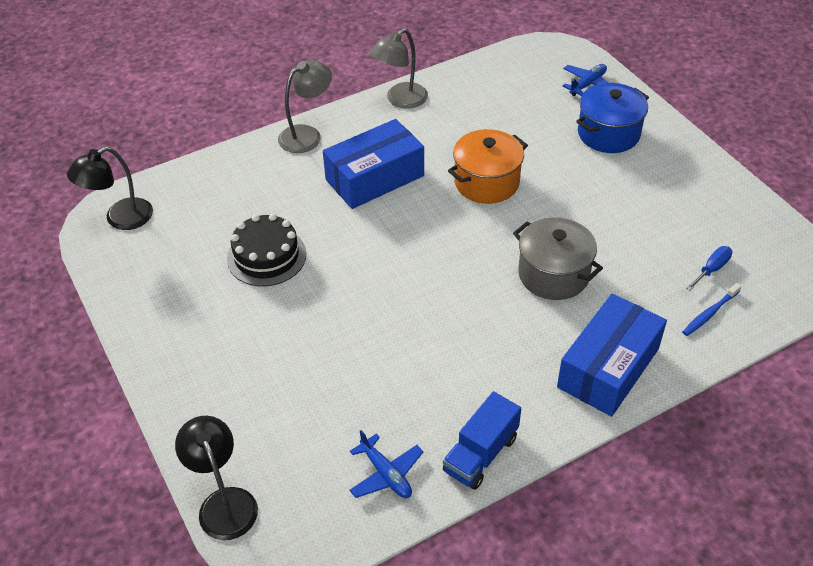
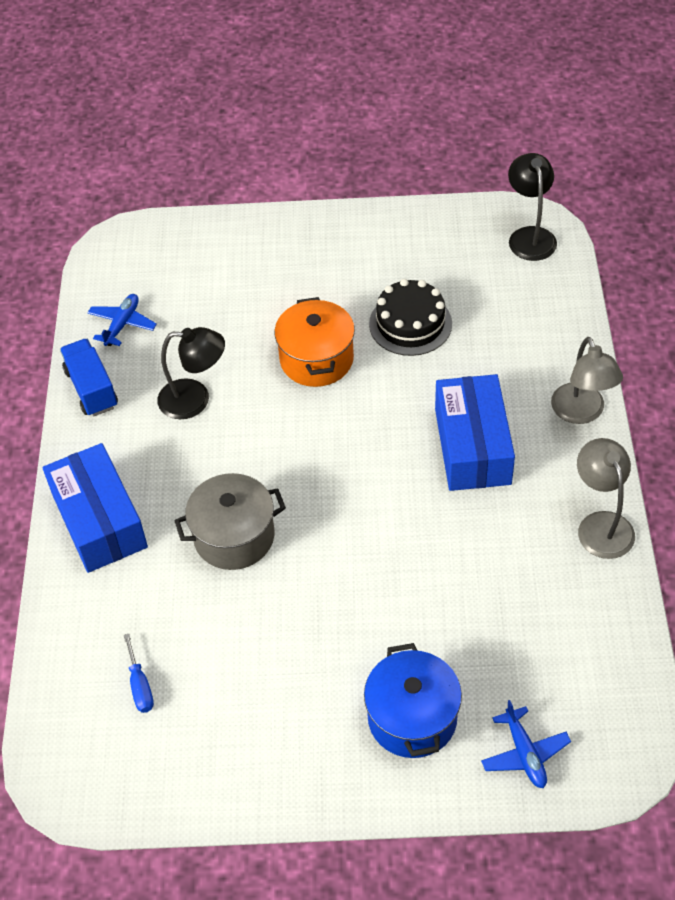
camera: 120 degrees right, 5 degrees up
(224, 502) = (173, 229): black lamp -> black lamp (195, 399)
(386, 474) = (122, 324): blue plane -> blue plane turned 120 degrees clockwise
(486, 182) = (403, 544): orange pot -> orange pot (316, 359)
(709, 313) = (91, 644): blue toothbrush -> none

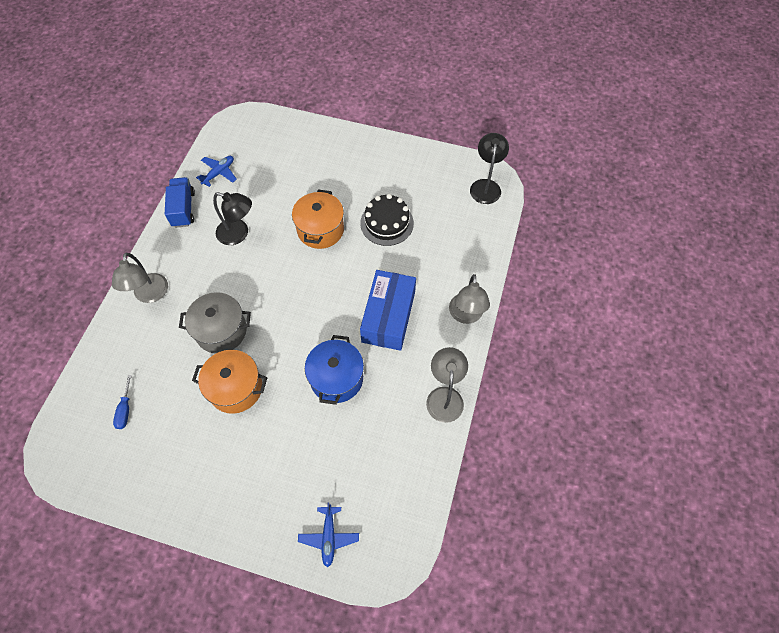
camera: 15 degrees right, 10 degrees up
(99, 520) = (150, 295): blue box -> grey lamp
(294, 606) = (236, 388): none -> orange pot
(412, 718) = (272, 487): blue pot -> blue pot (336, 378)

